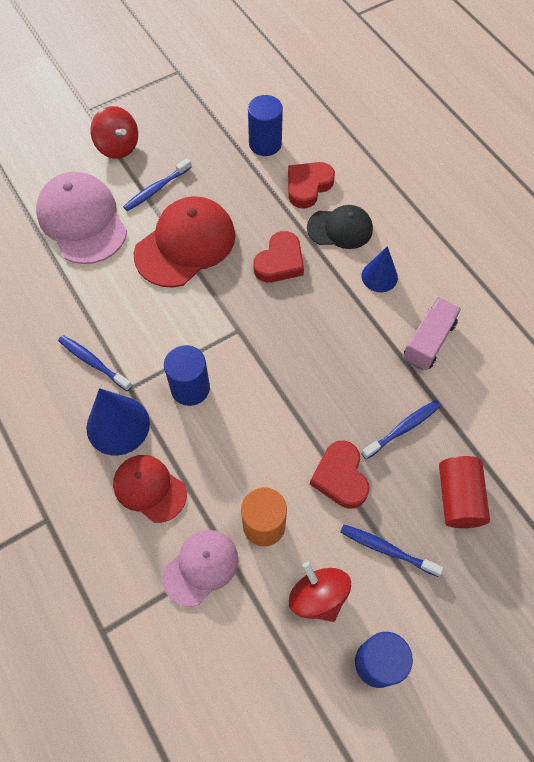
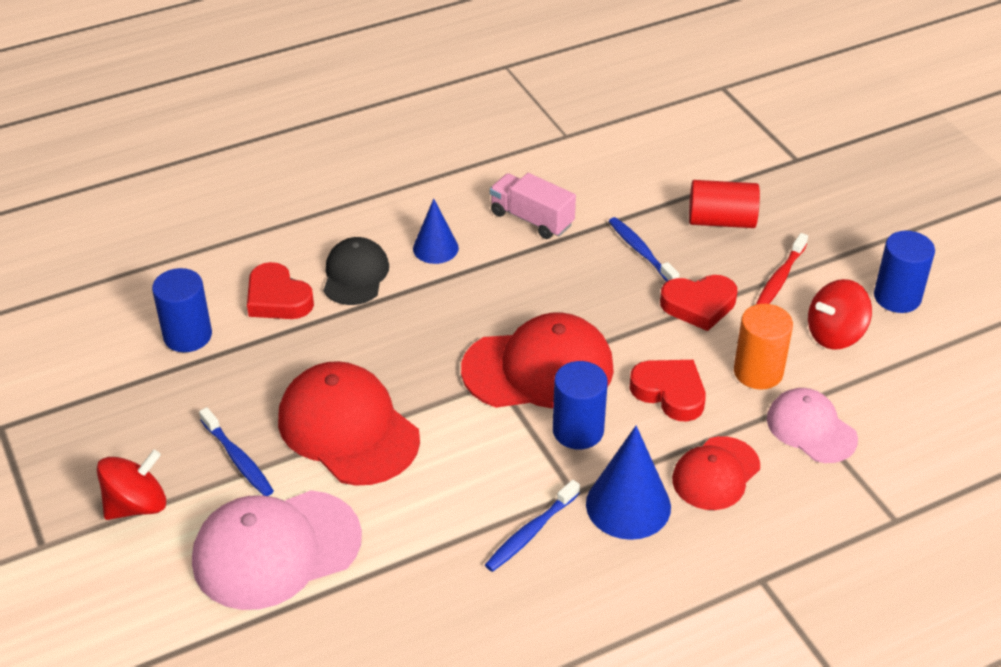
camera: 85 degrees left, 20 degrees down
(252, 357) = (538, 369): none -> red cap
(280, 262) = (396, 334): red heart -> red heart (670, 392)
(387, 549) = (780, 278): blue toothbrush -> red toothbrush

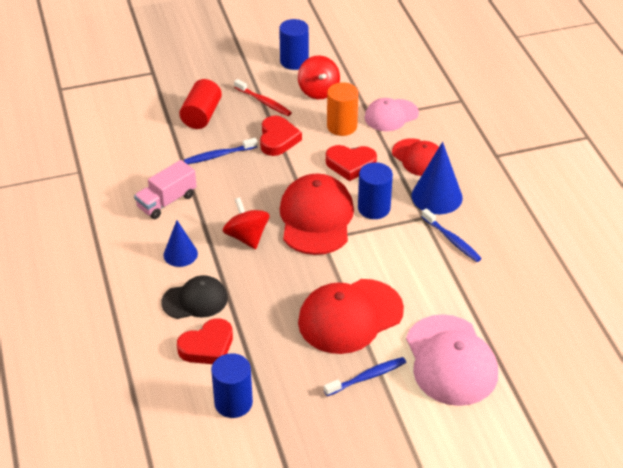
camera: 80 degrees left, 0 degrees up
(136, 505) = (401, 436): red spinning top -> red spinning top (247, 237)
(355, 275) = (195, 300): black cap -> black cap turned 150 degrees clockwise
(670, 392) = (350, 164): red heart -> red heart turned 135 degrees counterclockwise

